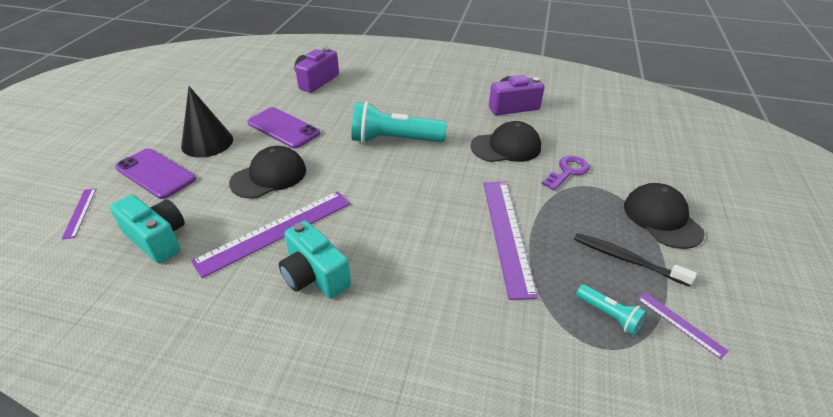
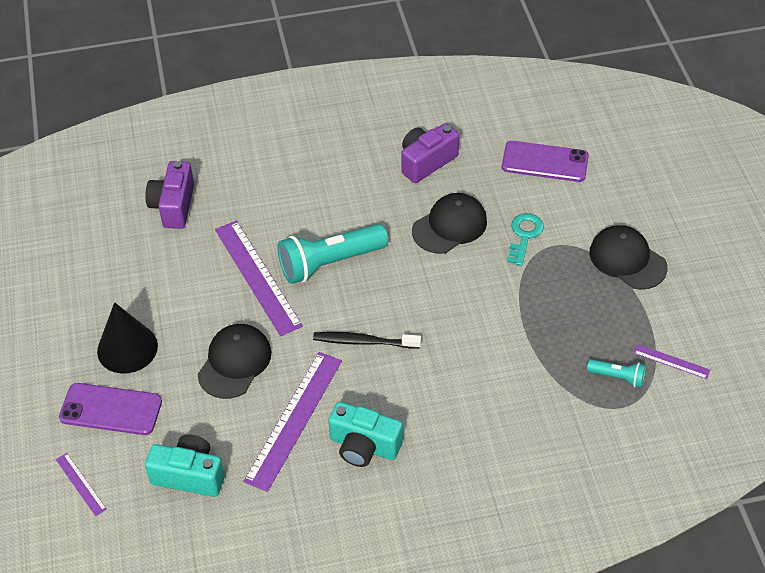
camera: 25 degrees left, 10 degrees up
(283, 128) = (195, 294): purple phone -> purple phone (545, 162)
(507, 234) = (503, 333): purple ruler -> purple ruler (257, 277)
(568, 171) = (524, 235): purple key -> turquoise key
(627, 259) = (613, 317): black toothbrush -> black toothbrush (364, 342)

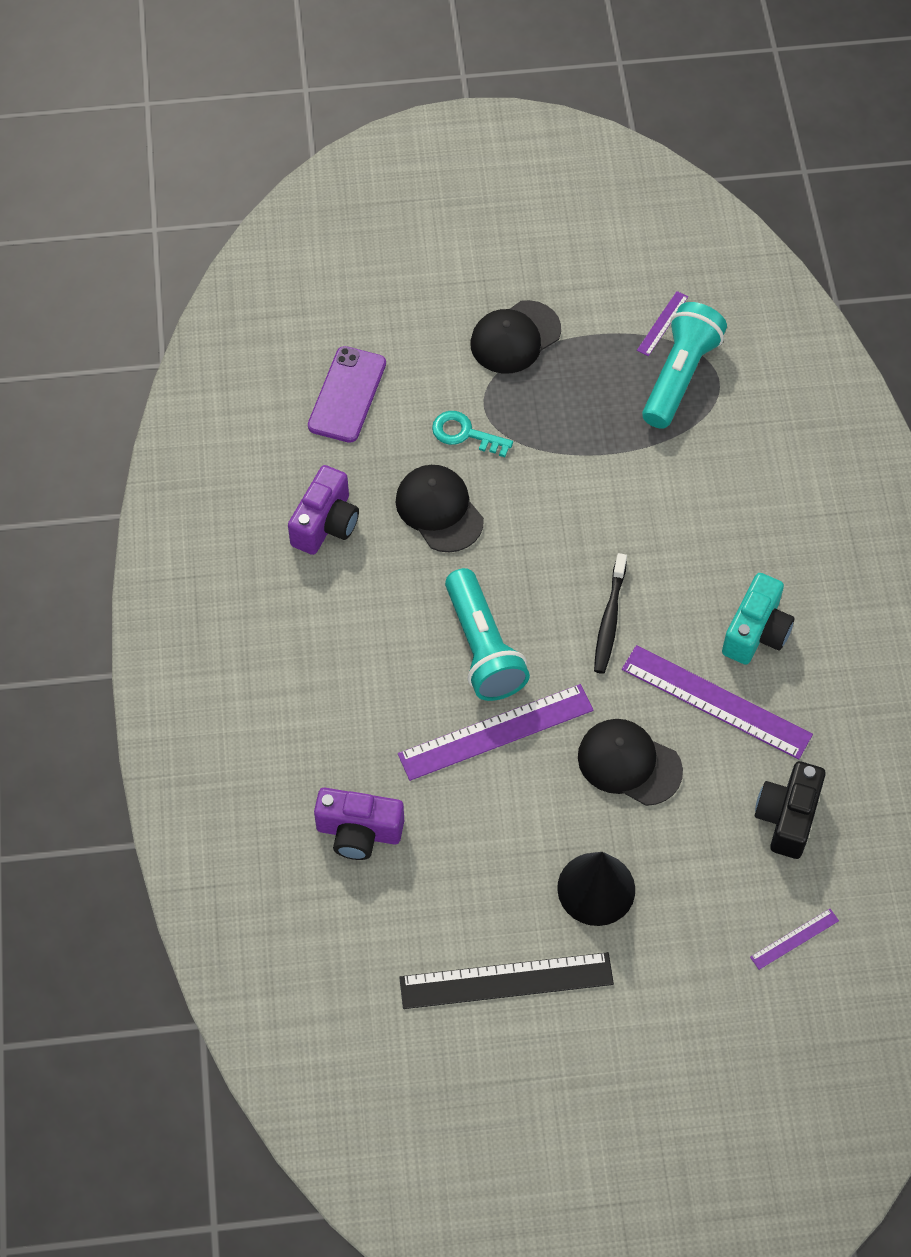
camera: 85 degrees left, 10 degrees up
(55, 299) = (506, 981): none -> black ruler
(111, 409) = (689, 907): purple phone -> none
(189, 475) = (787, 817): turquoise camera -> black camera
(426, 162) = (326, 524): purple camera -> purple camera turned 120 degrees counterclockwise
(617, 377) = (679, 376): turquoise flashlight -> turquoise flashlight, size x2.03

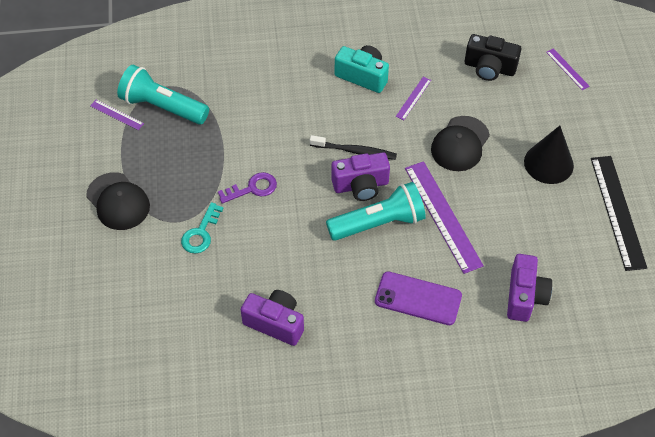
camera: 90 degrees left, 5 degrees down
(347, 395) = (159, 311): purple phone -> purple phone (418, 299)
(439, 510) = (266, 249): black cap -> none
(540, 491) = (252, 188): none -> purple key
(547, 626) = (361, 185): none -> purple camera
(716, 701) = (413, 98): purple ruler -> purple ruler, size x0.47

